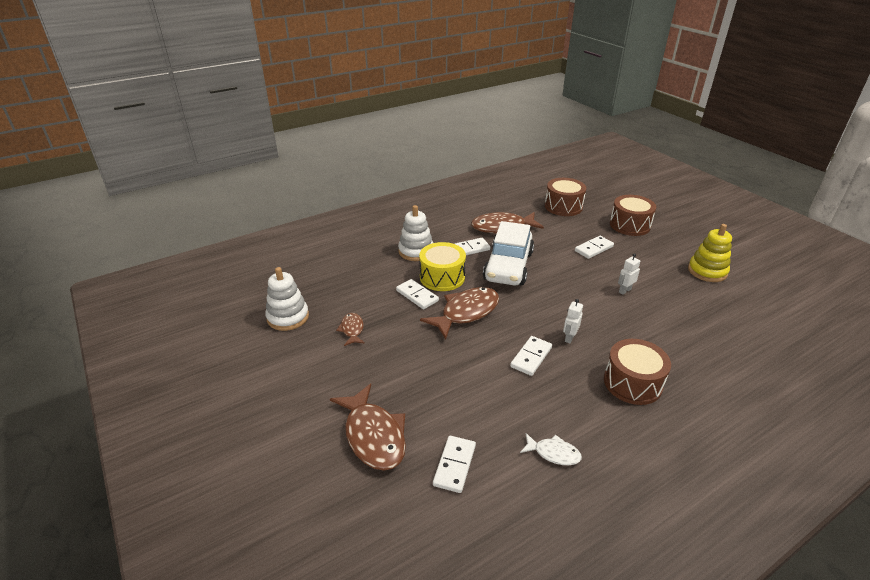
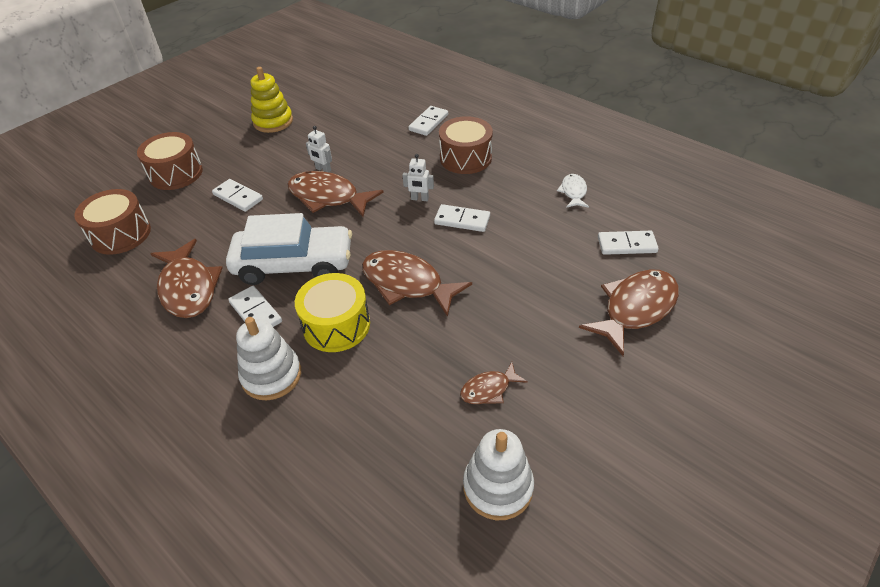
camera: 105 degrees left, 10 degrees up
(417, 296) = (388, 341): white domino -> white domino (428, 123)
(584, 289) = (328, 197): none -> brown fish

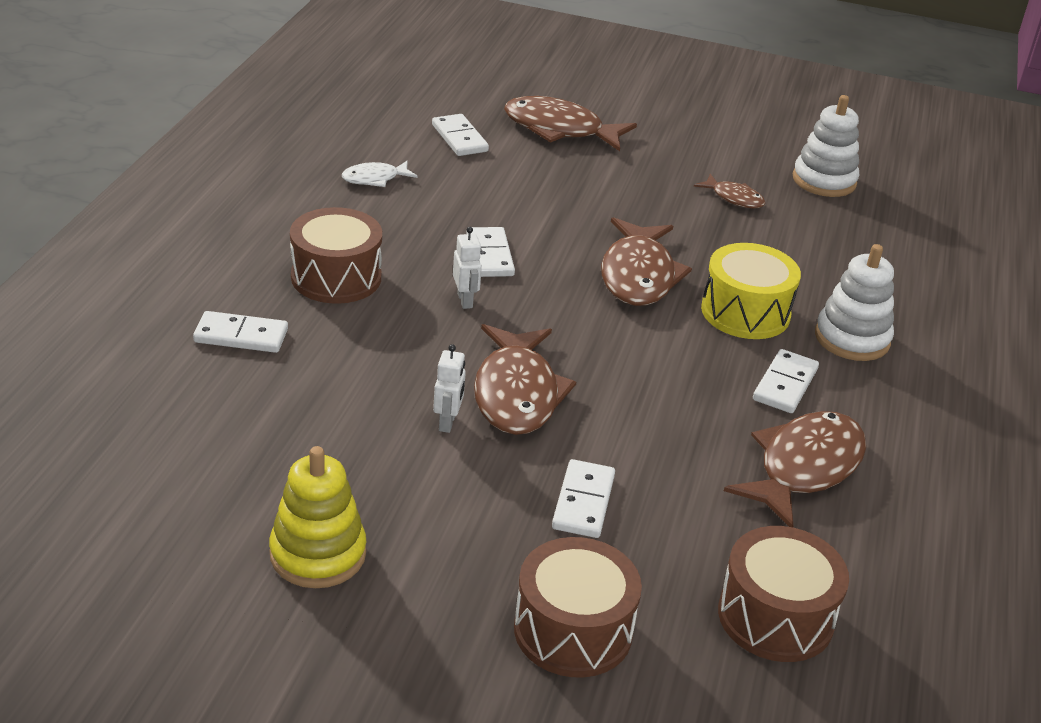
camera: 120 degrees left, 10 degrees down
(294, 264) = (680, 380): white car -> none

